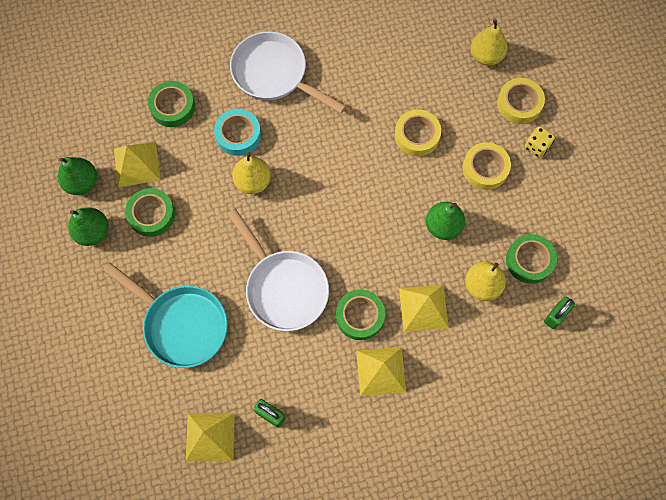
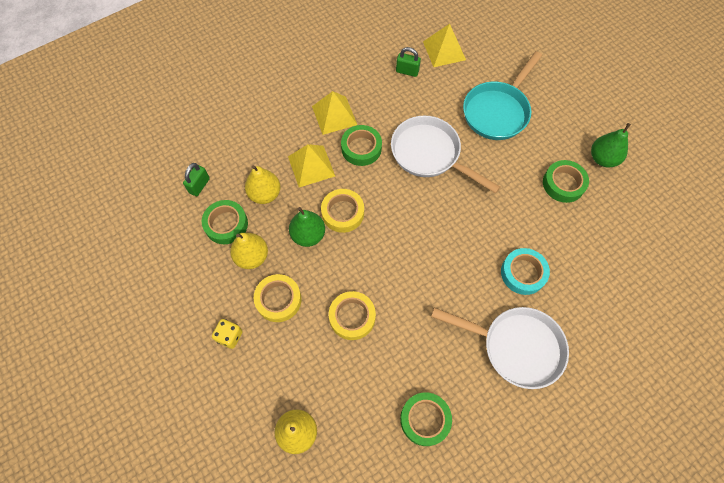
camera: 165 degrees right, 5 degrees down
(82, 183) = (636, 195): green pear -> none
(137, 164) = (599, 222): yellow pyramid -> none
(172, 107) = (597, 285): green tape -> green tape (425, 419)
(181, 324) = (497, 111): turquoise pan -> turquoise pan turned 75 degrees counterclockwise
(253, 182) = (490, 233): yellow pear -> yellow pear (252, 257)
(519, 104) = (253, 381): yellow tape -> yellow tape (343, 213)

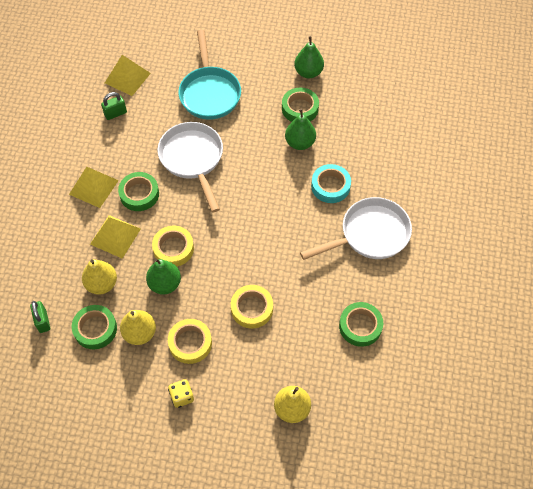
camera: 45 degrees left, 5 degrees down
(429, 154) = (193, 159): white pan -> white pan turned 75 degrees clockwise
(533, 213) = (300, 143): none -> green pear

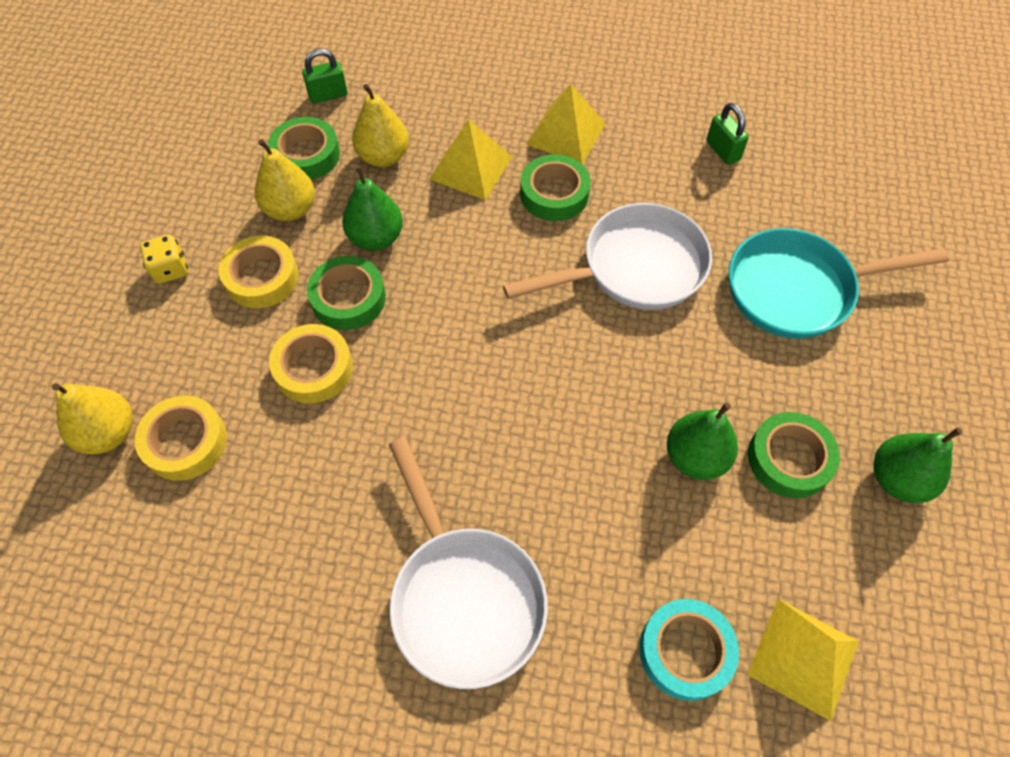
camera: 90 degrees right, 0 degrees up
(127, 78) = (807, 162): yellow pyramid -> yellow pyramid (803, 657)
(173, 248) = (444, 247): yellow tape -> yellow tape (185, 442)
(330, 186) = (586, 517): turquoise tape -> turquoise tape (685, 651)
(360, 326) = (249, 564): green tape -> green tape (348, 298)

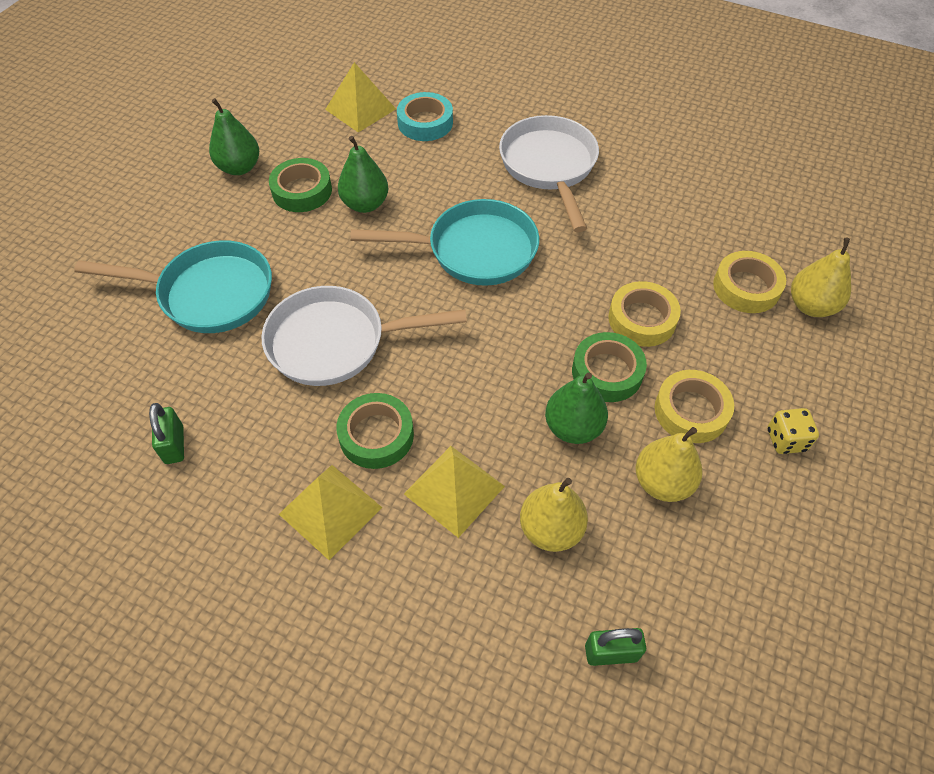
camera: 165 degrees left, 5 degrees down
(306, 155) = (643, 555): green tape -> none
(529, 417) = (474, 250): none -> turquoise pan

